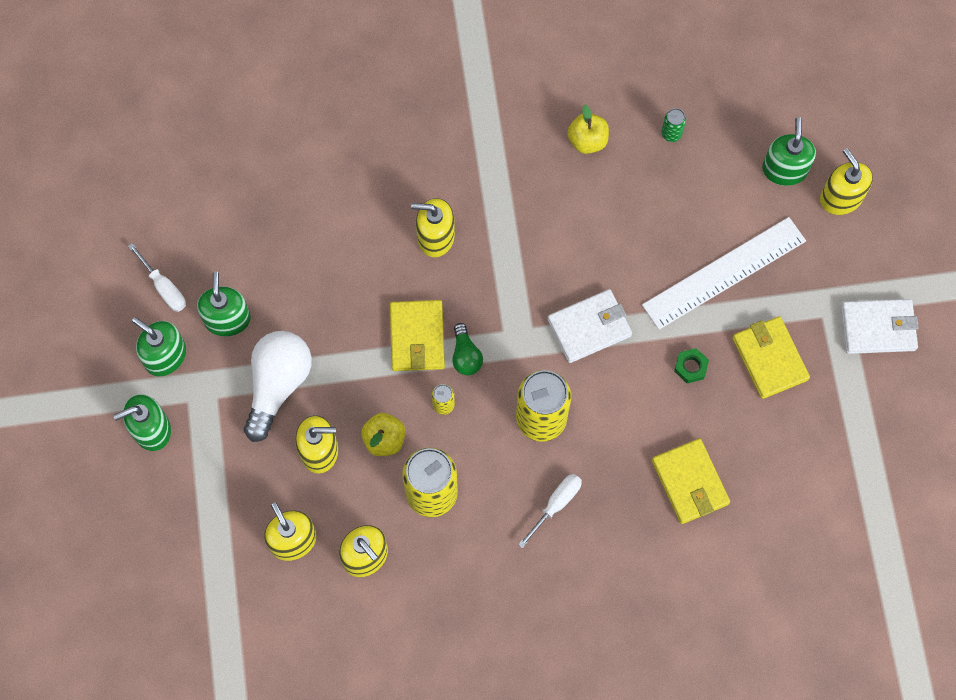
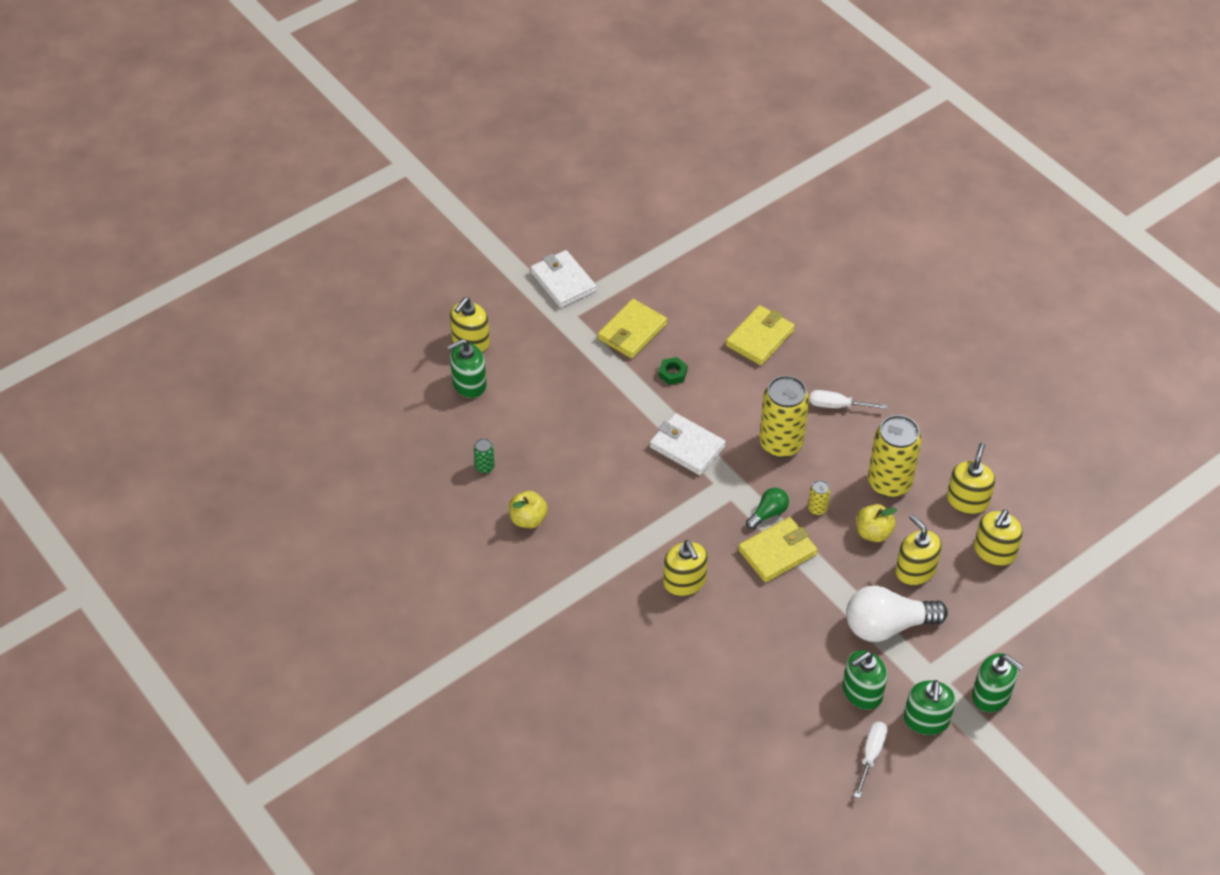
camera: 120 degrees left, 20 degrees down
(724, 272) = (582, 385): white ruler -> none

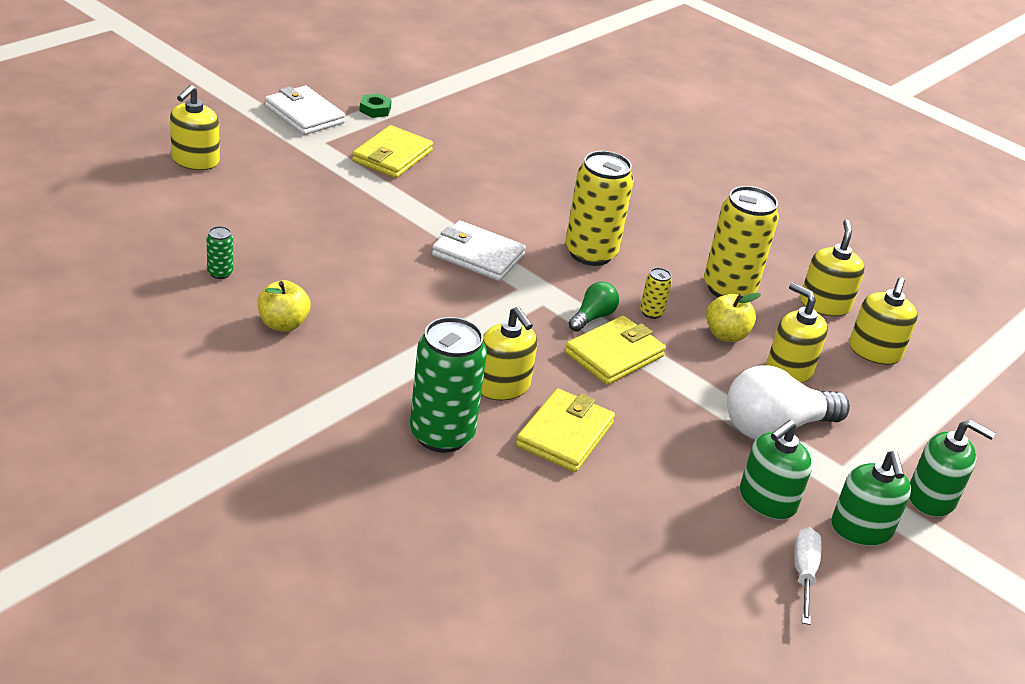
camera: 15 degrees left, 15 degrees down
(469, 384) = (195, 197): green soap dispenser -> none
(633, 626) = (441, 434): none -> green can
(672, 373) = (447, 191): green nut -> green nut (375, 109)
(760, 338) = (542, 164): yellow wallet -> yellow wallet (565, 434)
(837, 406) = (647, 221): white screwdriver -> none

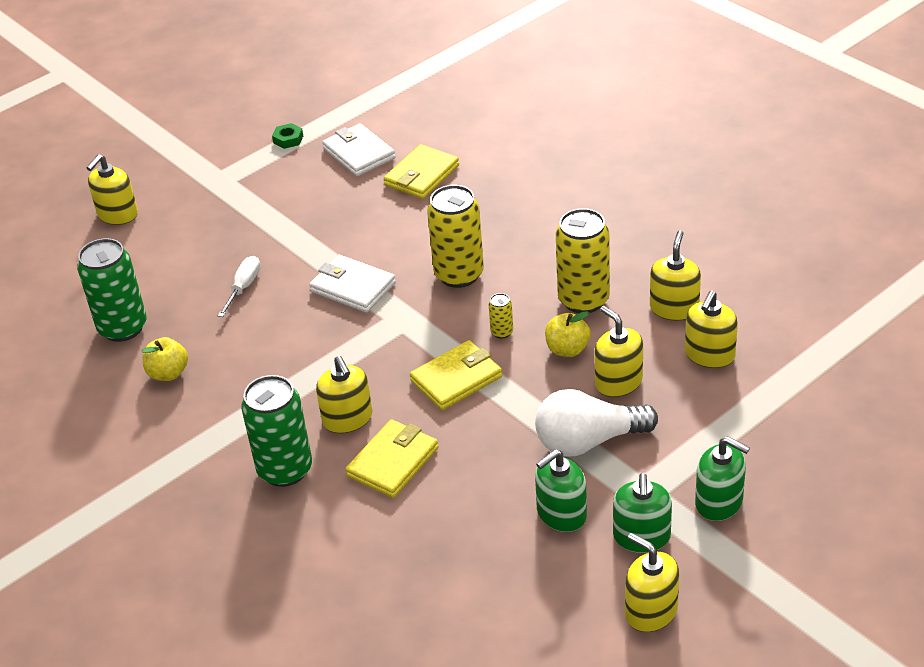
camera: 15 degrees right, 5 degrees up
(220, 273) = (123, 328): green can -> green can, size x2.30
(304, 115) = (222, 153): white wallet -> white wallet (359, 153)
(392, 156) = (295, 189): yellow wallet -> yellow wallet (422, 175)
(592, 317) = (445, 342): green light bulb -> none
(804, 574) = (575, 582): white screwdriver -> white screwdriver (243, 287)
(895, 609) = (651, 611): none -> yellow soap dispenser

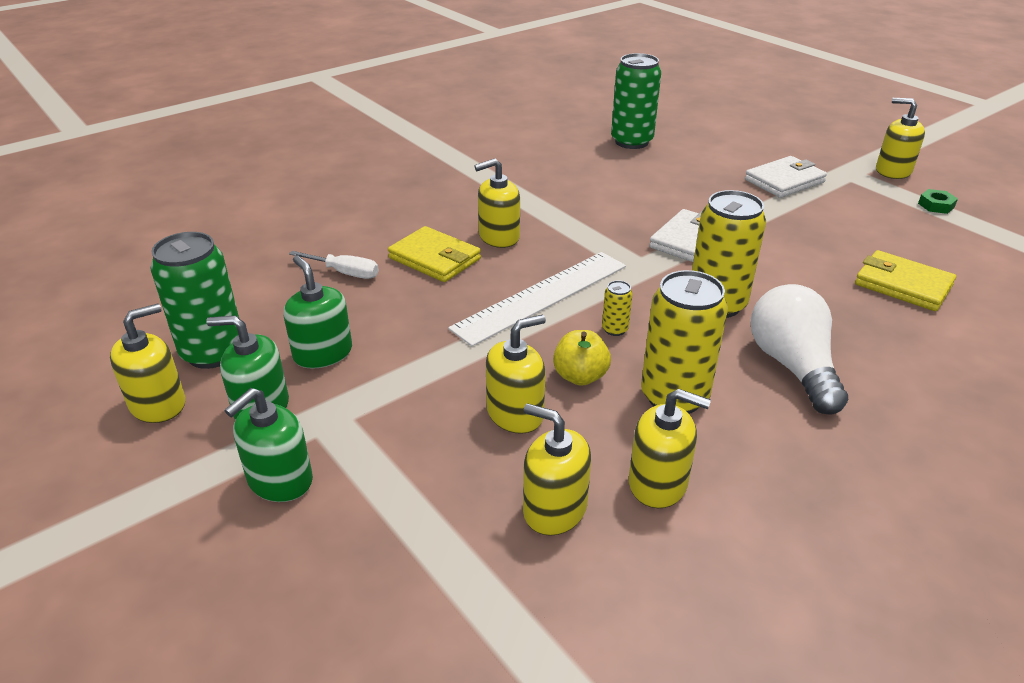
camera: 90 degrees right, 5 degrees down
(117, 214) = (782, 133): yellow soap dispenser -> yellow soap dispenser (893, 171)
(168, 373) = (573, 160): yellow apple -> none
(243, 287) = (686, 187): white screwdriver -> white screwdriver (344, 273)
(285, 470) = (445, 209): green can -> green can (213, 352)
(359, 153) = (929, 245): white wallet -> white wallet (784, 181)
(456, 379) = (542, 297): yellow wallet -> white ruler
(588, 441) = (422, 381): white light bulb -> white light bulb (792, 366)

